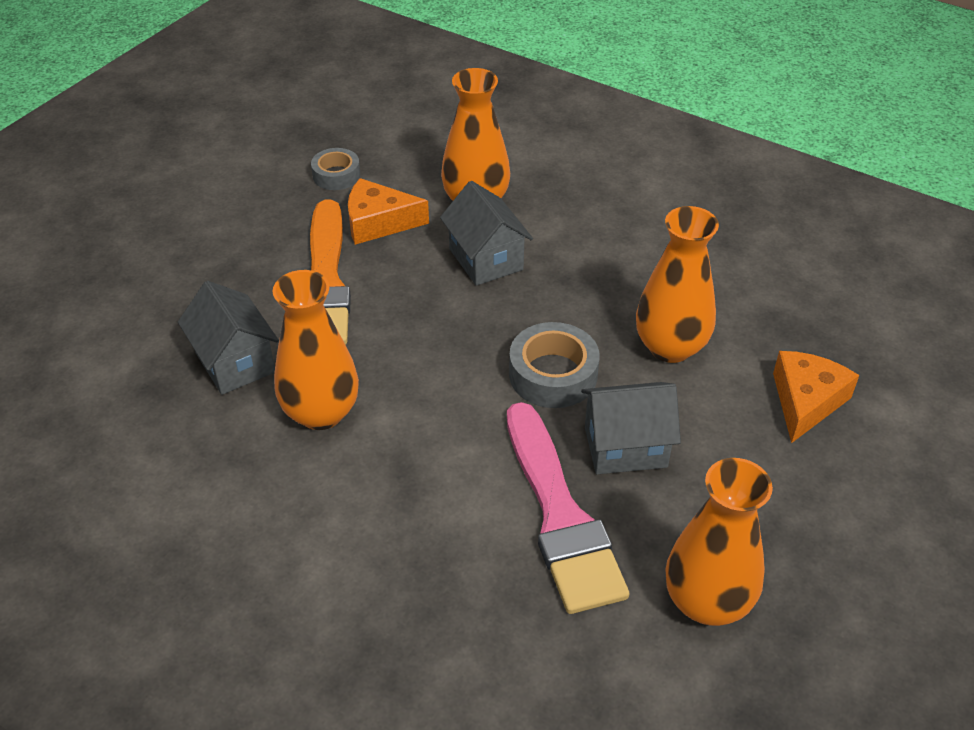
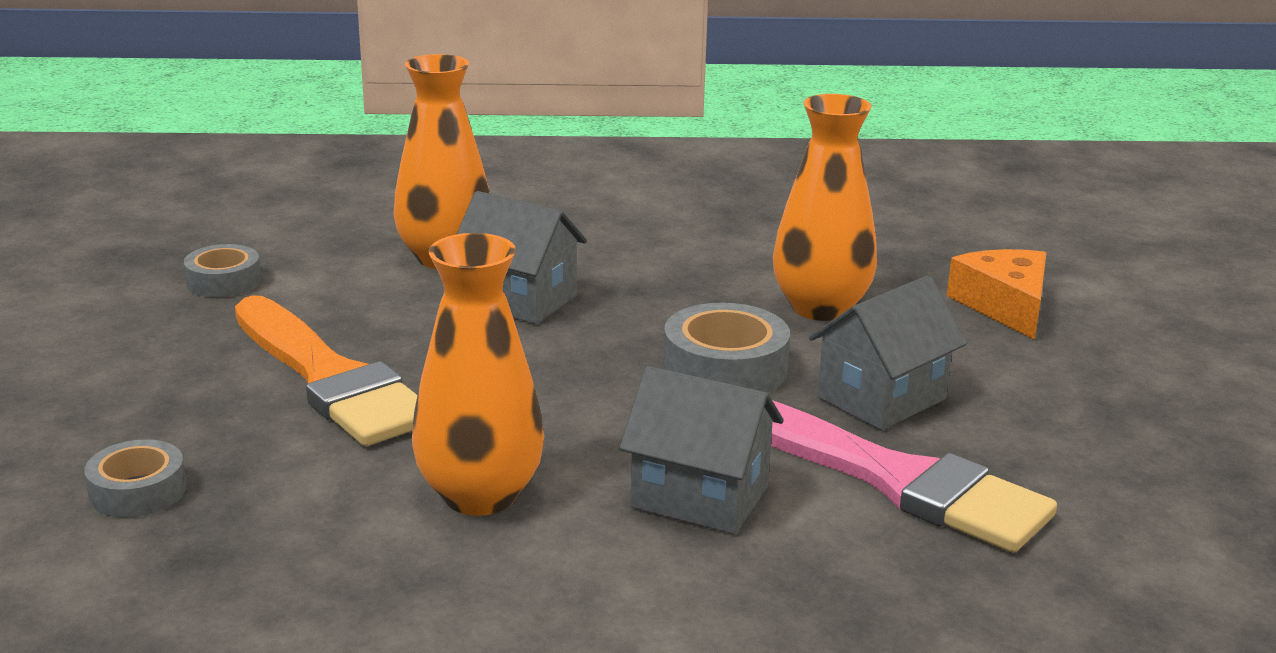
camera: 35 degrees left, 20 degrees down
(167, 328) = (138, 491): none -> grey tape
(235, 362) = (292, 490): grey house -> grey house (699, 497)
(378, 222) = (337, 306): orange cheese -> none
(707, 602) = (1128, 487): orange vase -> none

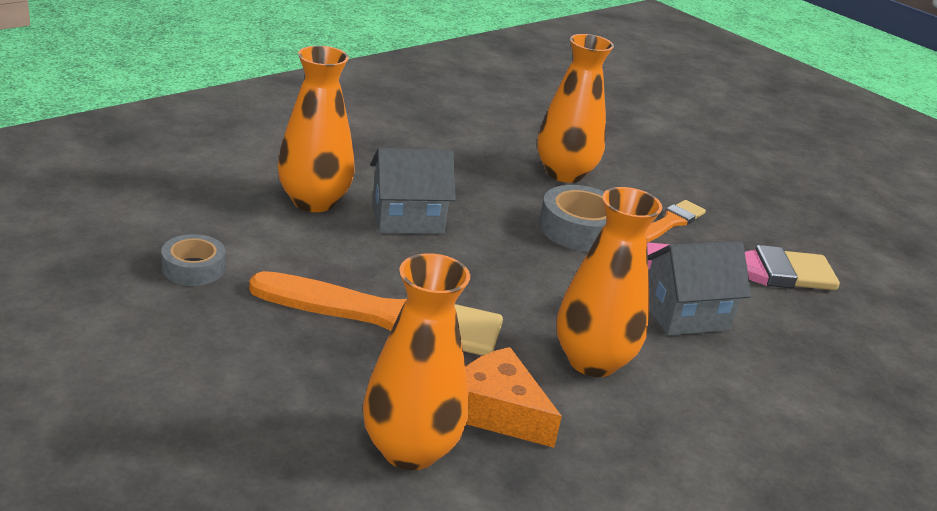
camera: 45 degrees left, 5 degrees up
(138, 491) = (410, 450): grey tape -> orange vase
(882, 398) = (670, 222): grey house -> orange brush
(1004, 306) = (638, 146): orange cheese -> orange cheese (497, 411)

